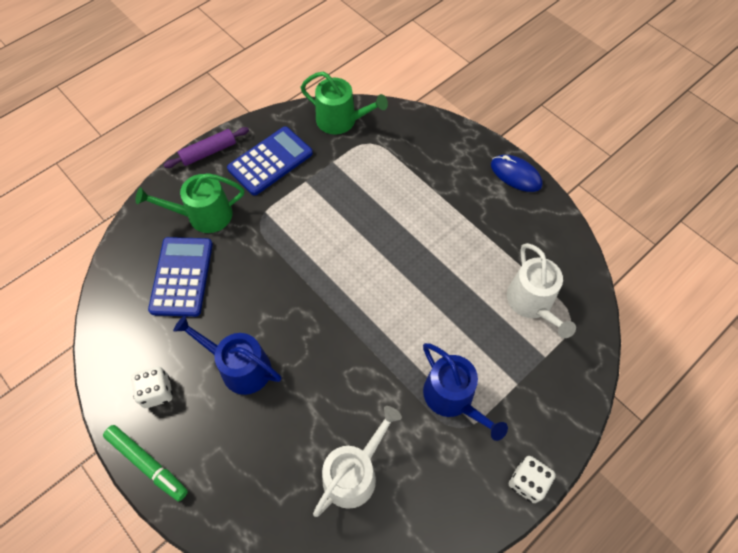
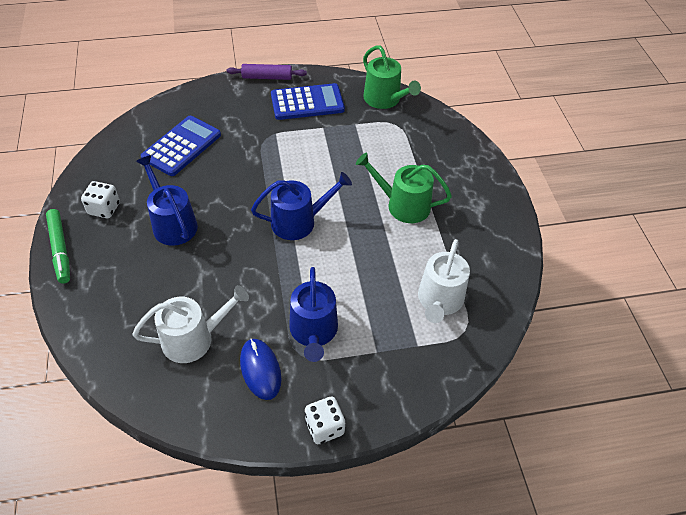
camera: 30 degrees right, 10 degrees down
(204, 215) = (229, 115): green watering can -> green watering can (403, 205)
(358, 295) = (299, 221): none -> blue watering can
(515, 175) = (503, 202): blue mouse -> blue mouse (260, 370)

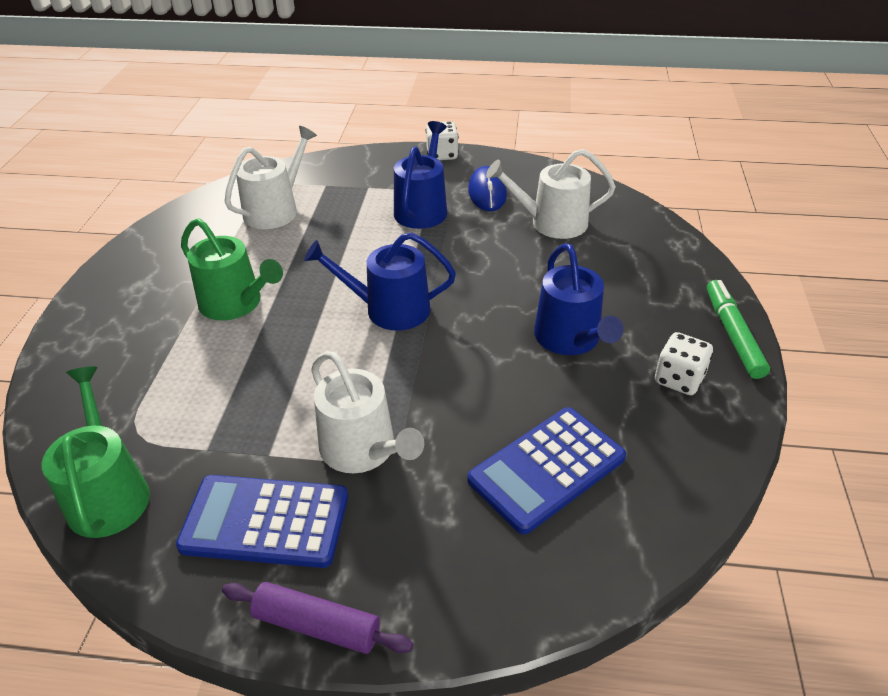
camera: 160 degrees left, 10 degrees down
(277, 137) = (363, 450): none -> white watering can

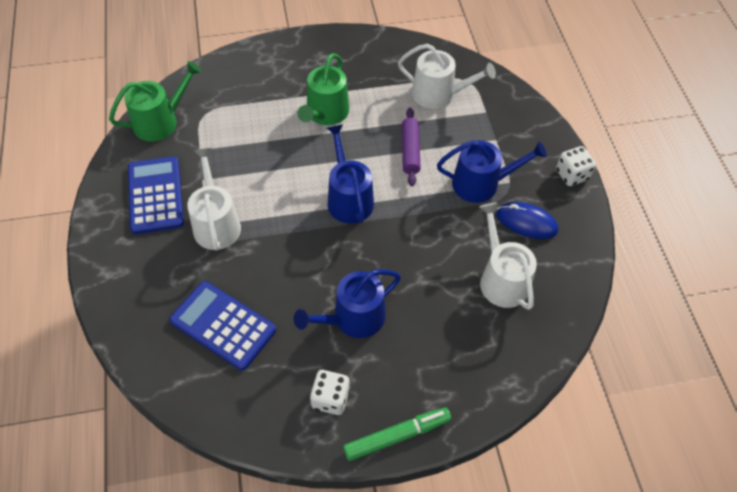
camera: 70 degrees right, 15 degrees up
(317, 625) = (97, 240): purple rolling pin -> purple rolling pin (410, 151)
(363, 450) = (216, 223): white watering can -> white watering can turned 135 degrees clockwise
(487, 192) = (526, 222): blue mouse -> blue mouse turned 45 degrees clockwise

